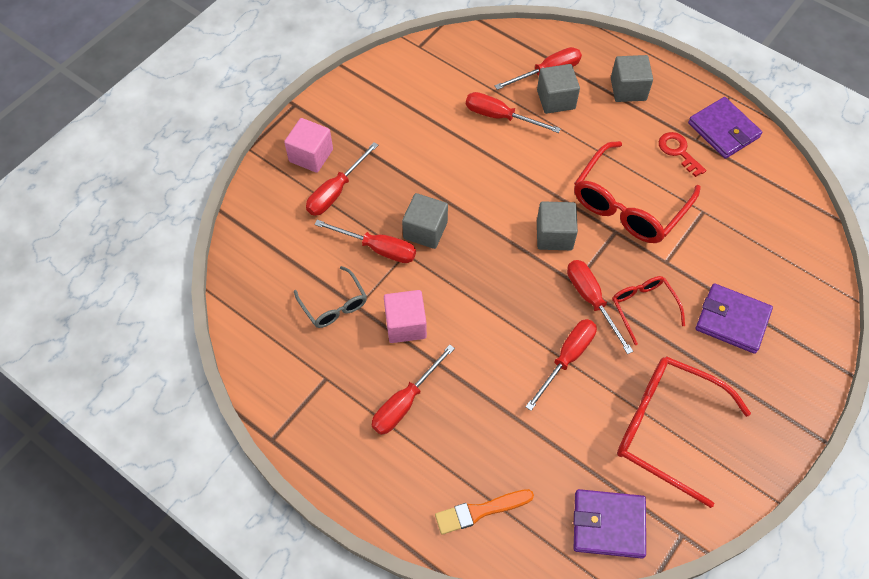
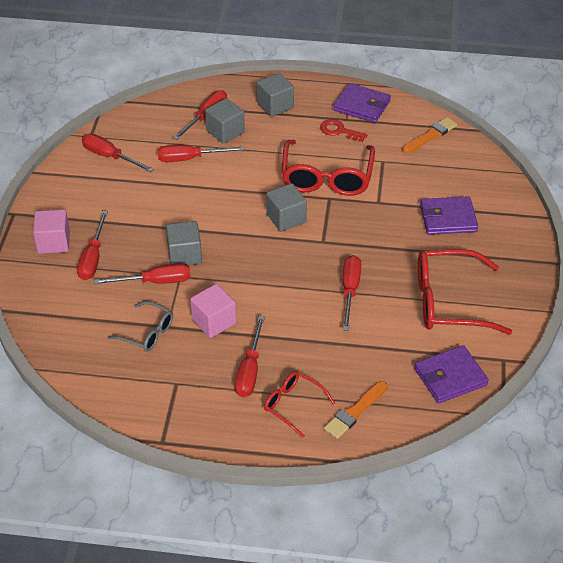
camera: 30 degrees left, 15 degrees down
(591, 300) = (342, 247): red screwdriver -> red screwdriver (110, 156)
(643, 307) = (382, 236): red glasses -> red glasses (293, 405)
(779, 203) = (430, 135): none -> orange brush

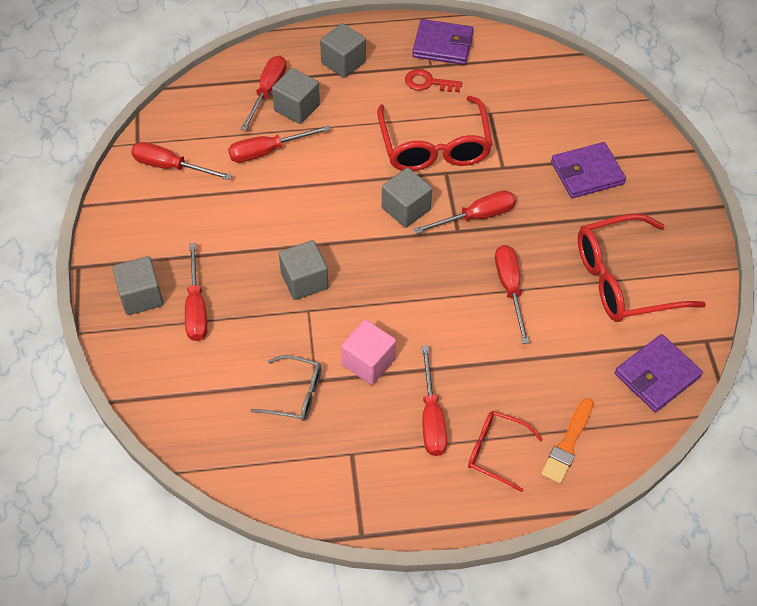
camera: 15 degrees left, 10 degrees up
(53, 242) = (141, 296): pink cube -> grey cube
(155, 282) = (282, 324): red screwdriver -> red screwdriver (476, 217)
(430, 135) = (532, 70): orange brush -> none

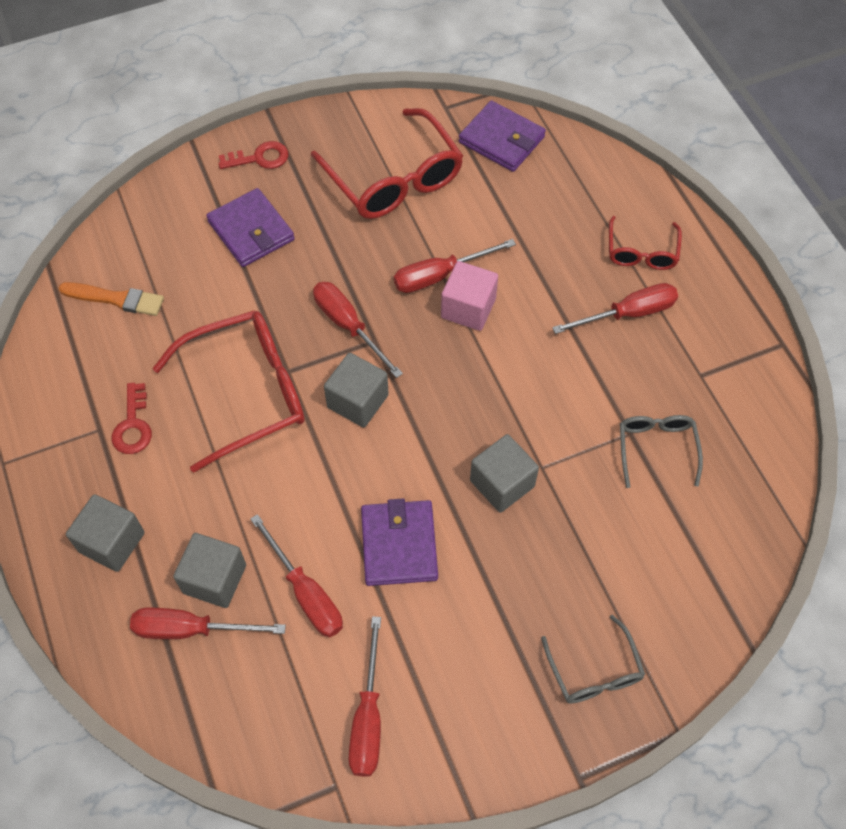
camera: 105 degrees left, 5 degrees up
(141, 296) = (594, 671): grey cube -> grey glasses
(196, 308) = (586, 596): red screwdriver -> none
(368, 362) = (586, 387): pink cube -> pink cube (468, 308)
(442, 45) = (56, 423): purple wallet -> purple wallet (399, 545)
(567, 444) = (607, 197): orange brush -> orange brush (116, 299)
(665, 191) = (259, 158): none -> red key

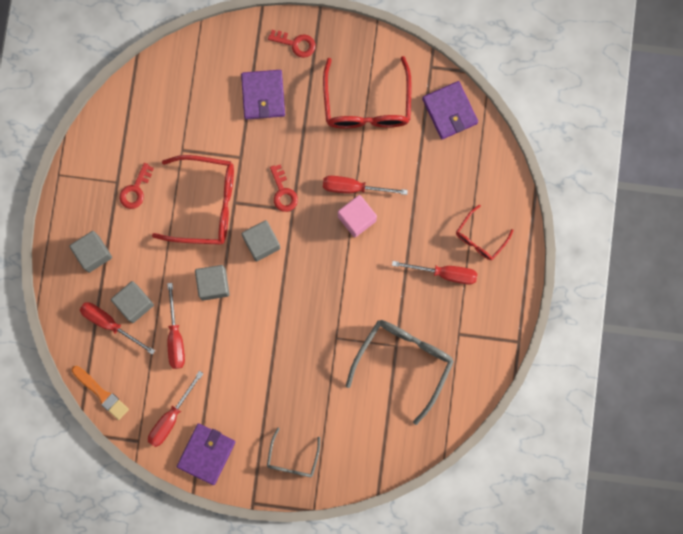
camera: 30 degrees right, 20 degrees up
(116, 299) = (164, 101): orange brush -> orange brush (101, 393)
(348, 326) = (283, 192): red screwdriver -> red key
(399, 545) = (236, 338): purple wallet -> purple wallet (206, 454)
(502, 483) = (309, 335): grey cube -> grey cube (213, 284)
(656, 448) = (404, 362): grey glasses -> grey glasses, size x1.84

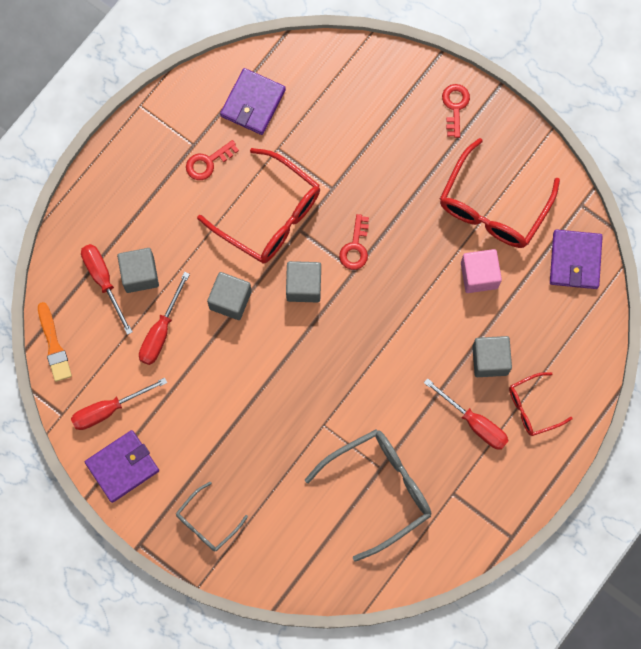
camera: 30 degrees right, 5 degrees down
(93, 254) = (128, 202): grey cube -> grey cube (490, 360)
(263, 95) = (391, 139): purple wallet -> purple wallet (253, 103)
(296, 44) = (455, 106): red key -> red key turned 135 degrees counterclockwise
(354, 188) = (430, 283): red screwdriver -> none
(356, 218) = (415, 316): pink cube -> pink cube (479, 275)

